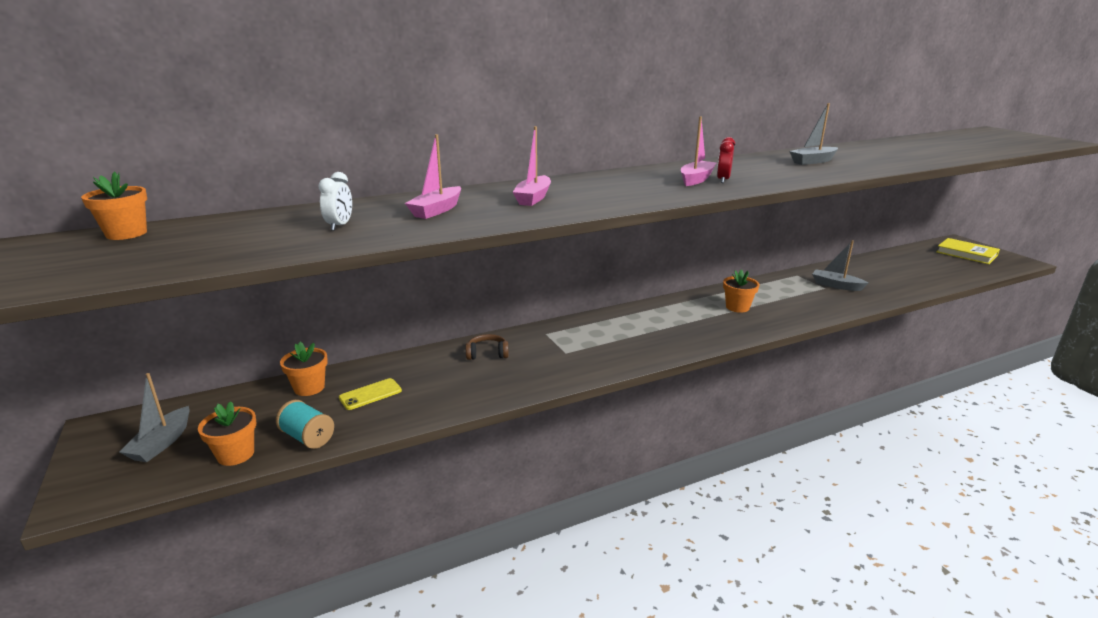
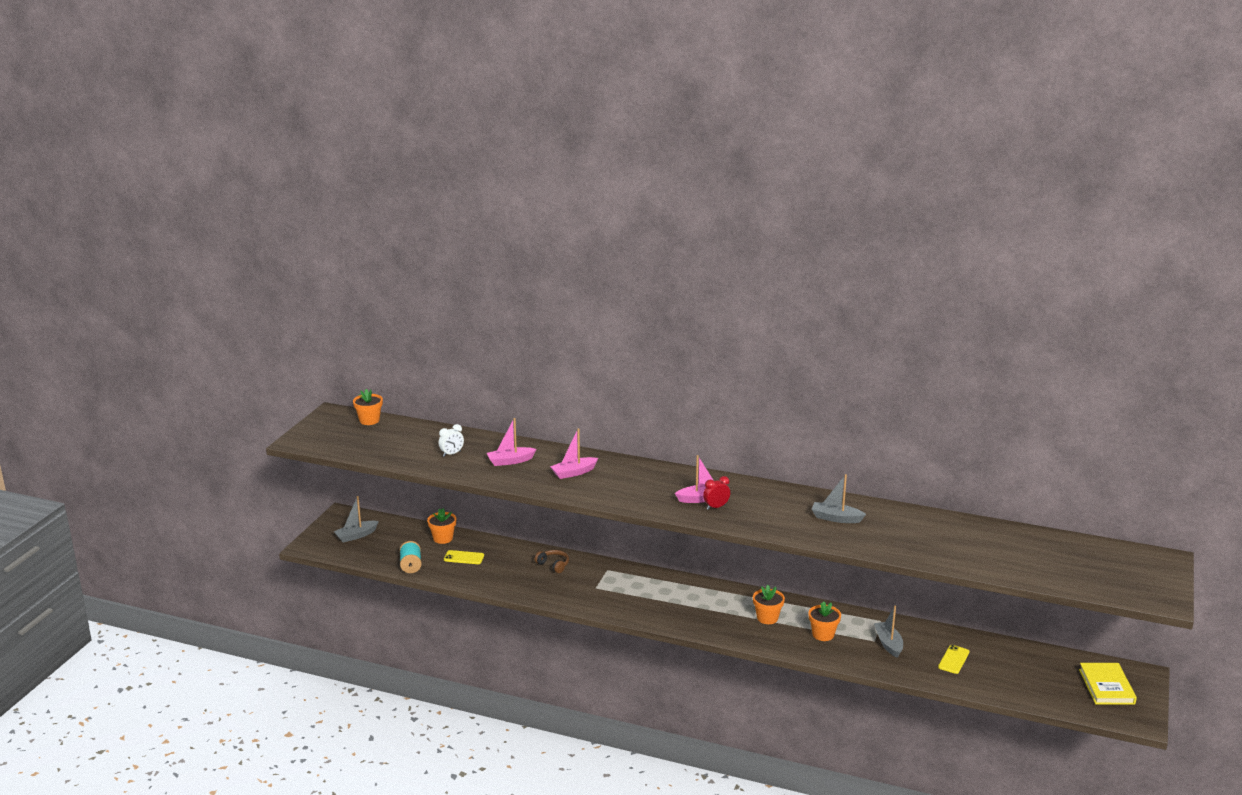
camera: 45 degrees right, 0 degrees up
(236, 454) = (376, 557): orange flower pot -> orange flower pot (823, 634)
(884, 276) = (953, 659): none -> yellow phone

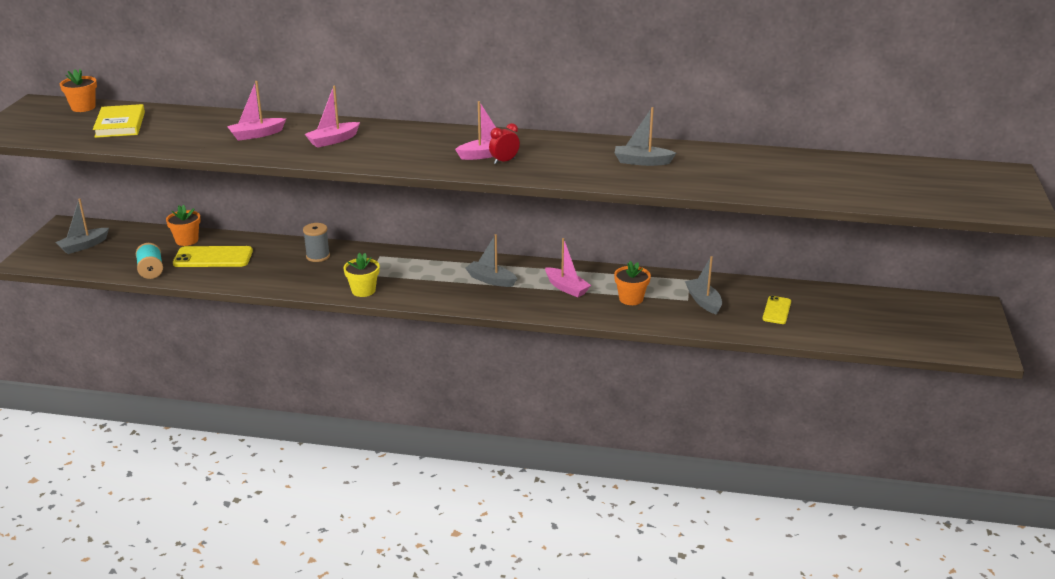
camera: 10 degrees left, 5 degrees up
(452, 454) = (185, 132): white clock -> none
(464, 558) = (213, 257): yellow phone -> yellow phone, size x1.69
(553, 565) = (318, 256): brown headphones -> grey spool
(588, 603) = (363, 290): none -> yellow flower pot
(701, 603) = (491, 280): none -> grey boat
(767, 618) = (566, 288): orange flower pot -> pink boat
(1106, 686) = (943, 321): yellow book -> yellow book (120, 125)

